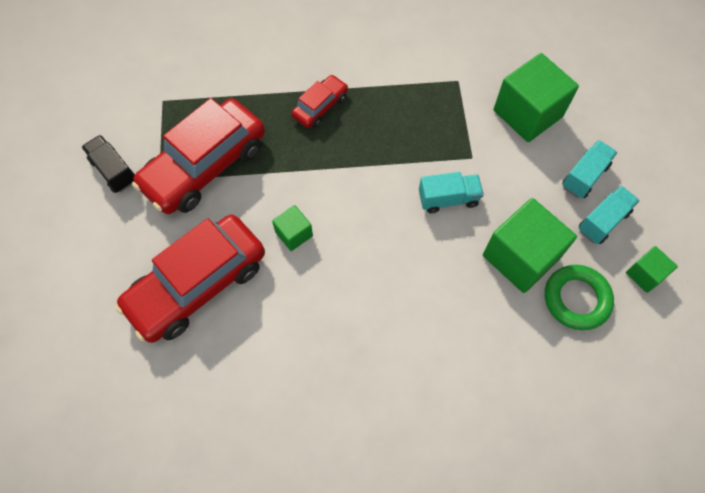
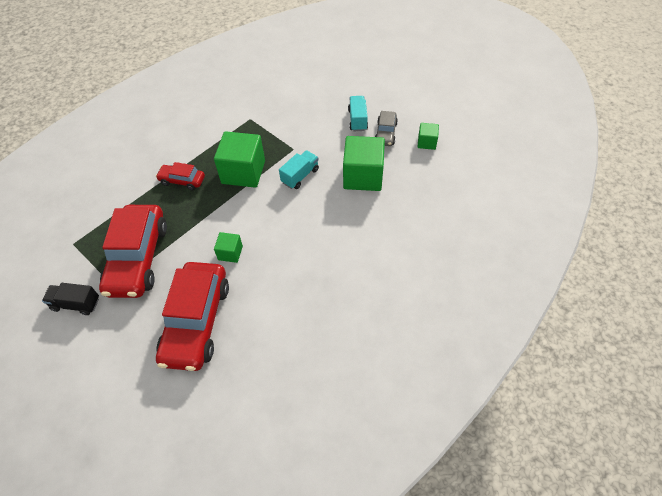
camera: 40 degrees left, 10 degrees down
(320, 107) = (182, 180): red car -> red car turned 75 degrees counterclockwise
(527, 113) = (302, 111): green cube -> green cube (243, 172)
(576, 299) = (407, 175): green ring -> none
(603, 221) = (385, 133): turquoise truck -> grey car

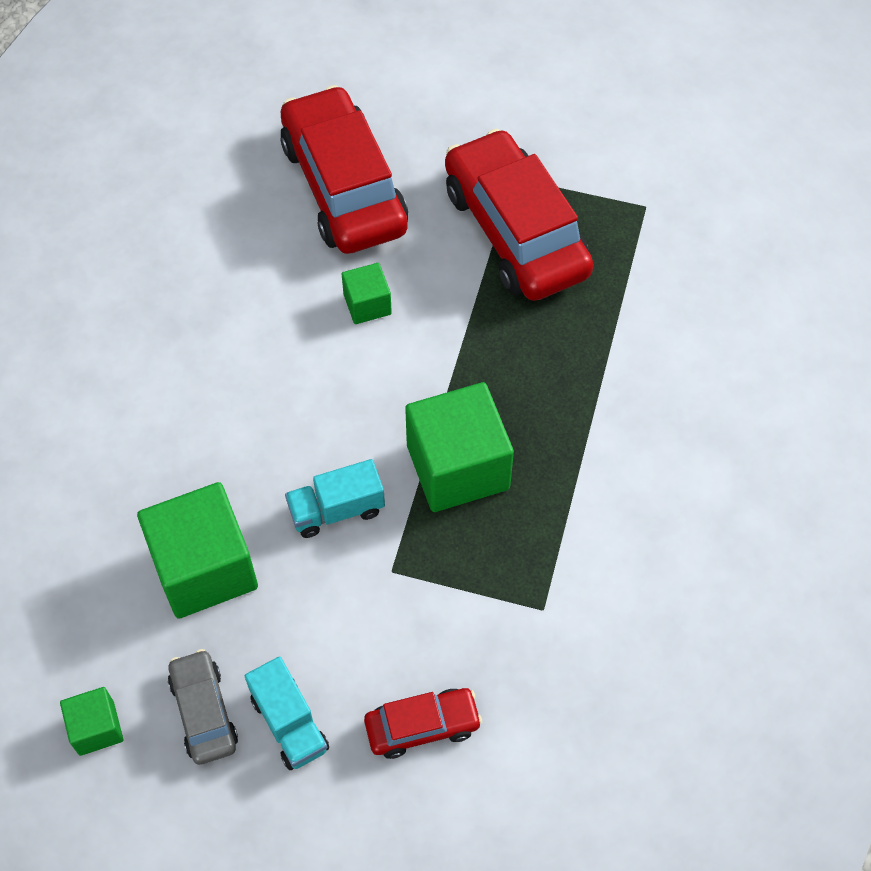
camera: 150 degrees right, 5 degrees up
(76, 304) = (547, 133): black truck -> none
(182, 180) = (563, 395): red car -> red car (422, 726)
(300, 176) = (336, 510): turquoise truck -> turquoise truck turned 60 degrees clockwise

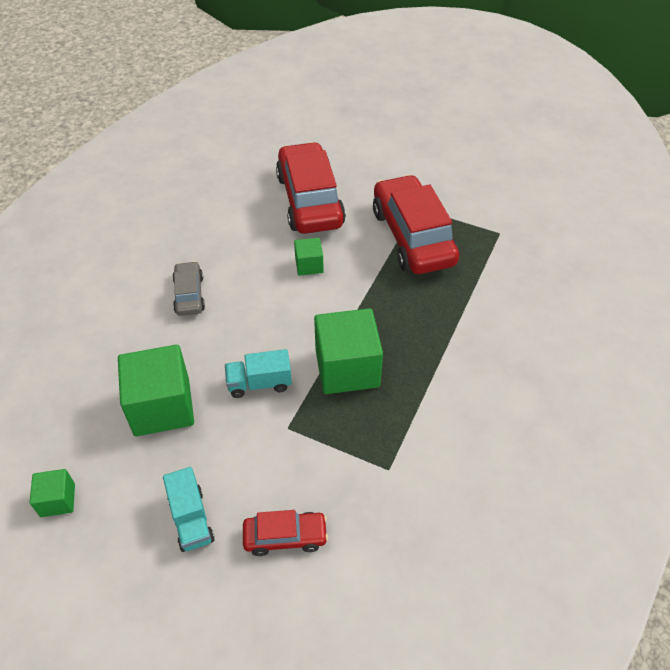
camera: 10 degrees right, 10 degrees down
(204, 712) = (134, 501): grey car -> grey car (189, 295)

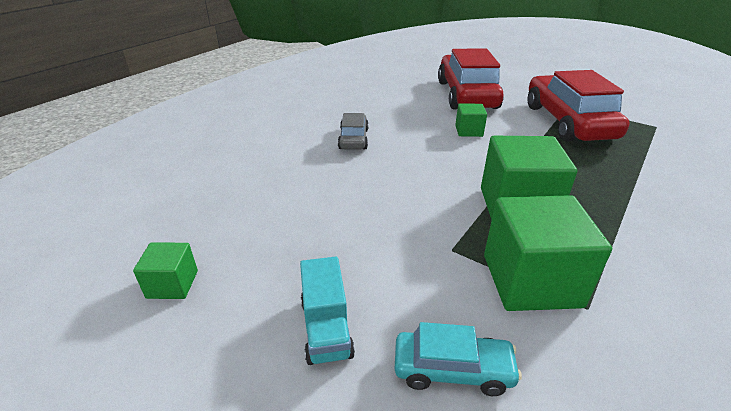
camera: 10 degrees right, 15 degrees down
(162, 407) = (312, 215): green cube -> green cube (531, 280)
(259, 383) = (419, 208): turquoise truck -> none
(285, 537) = (452, 370): red car -> turquoise car

